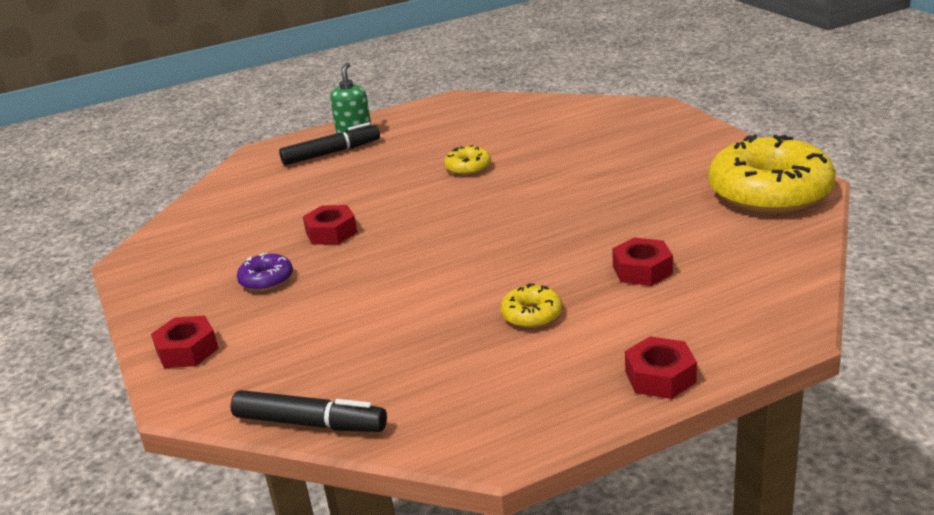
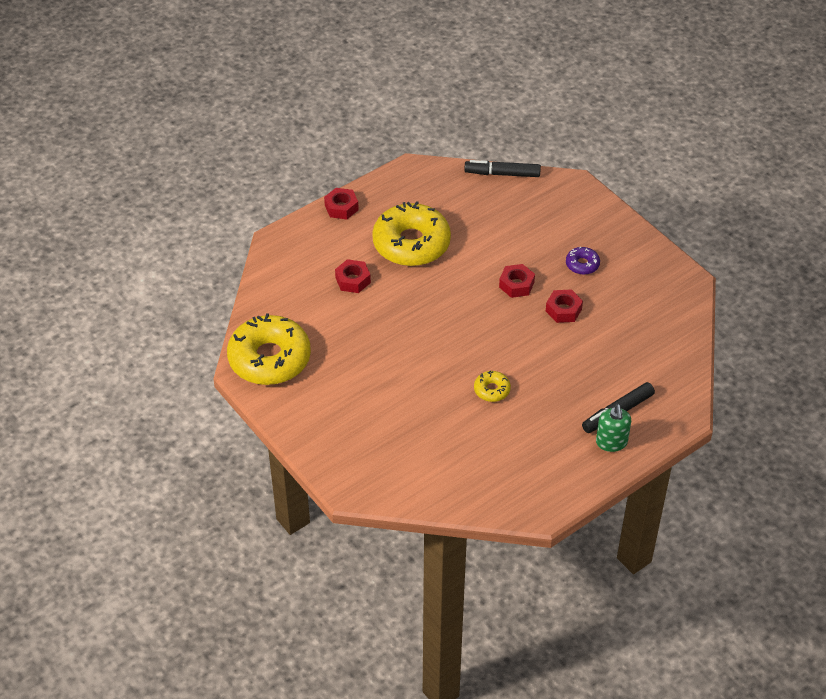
camera: 165 degrees right, 20 degrees up
(187, 350) = (594, 211): red nut -> red nut (516, 285)
(532, 315) = (411, 243): yellow donut -> yellow donut, size x2.30

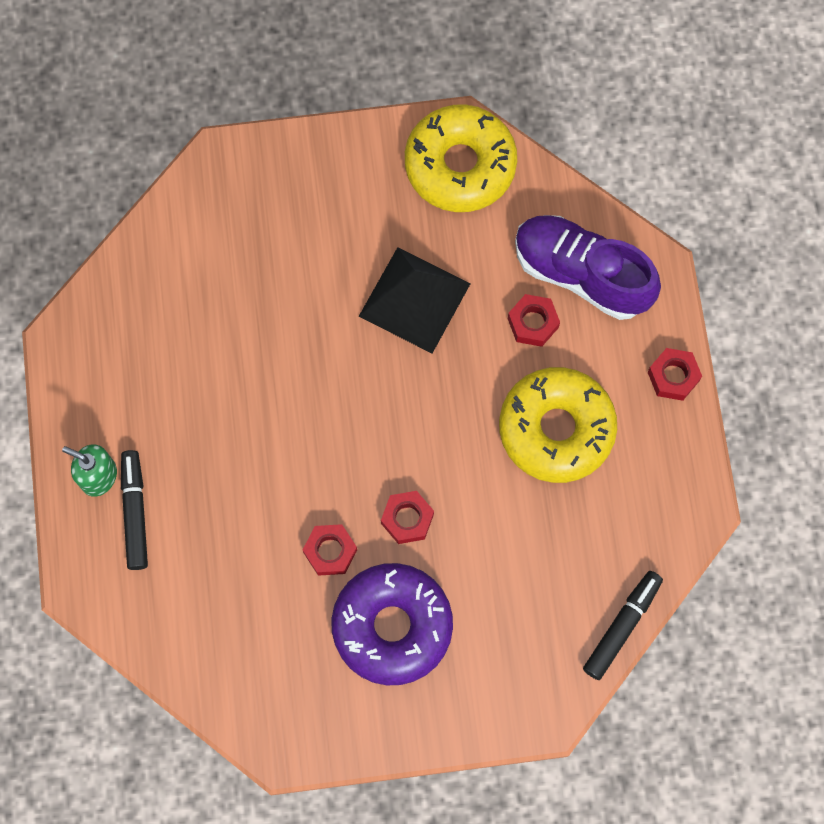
camera: 120 degrees right, 25 degrees up
(305, 271) = (581, 274): none -> purple shoe
(378, 341) = (414, 300): none -> black pyramid
(492, 390) = (259, 387): yellow donut -> none
(582, 264) = (392, 626): purple donut -> purple donut, size x2.30

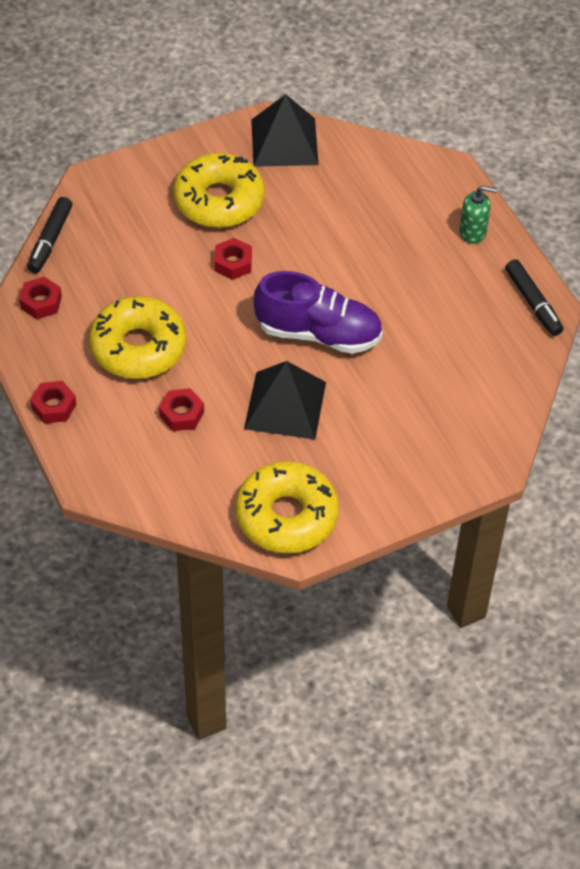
camera: 160 degrees right, 20 degrees down
(135, 512) = (435, 218): black marker -> black marker (533, 303)
(274, 702) = (284, 142): none -> black pyramid
(330, 551) = (282, 231): red nut -> red nut (41, 302)
(392, 626) = (219, 200): purple donut -> yellow donut
(581, 274) = (153, 460): purple shoe -> purple shoe (319, 333)

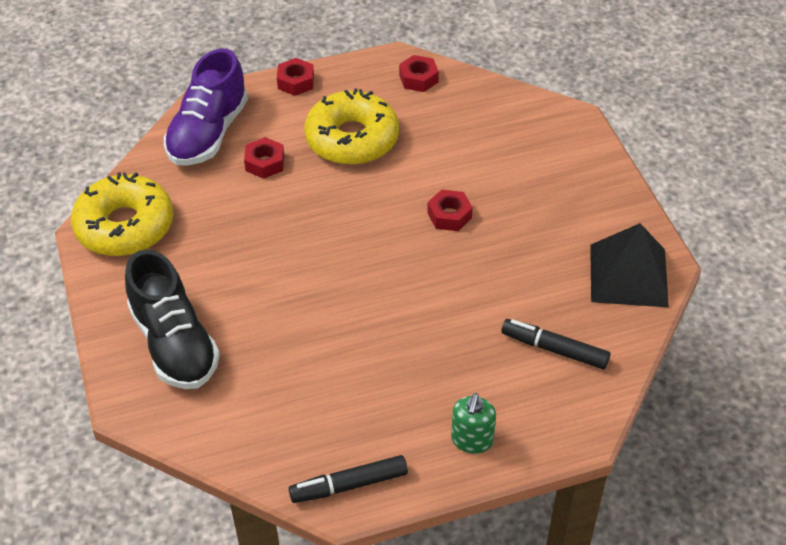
camera: 100 degrees right, 5 degrees down
(50, 240) = (495, 87): black marker -> black marker (554, 349)
(219, 200) = (540, 212): yellow donut -> none
(285, 405) = (255, 238): black pyramid -> none
(319, 333) = (342, 275): purple shoe -> purple shoe (208, 133)
(422, 444) = (174, 344): none -> black shoe

